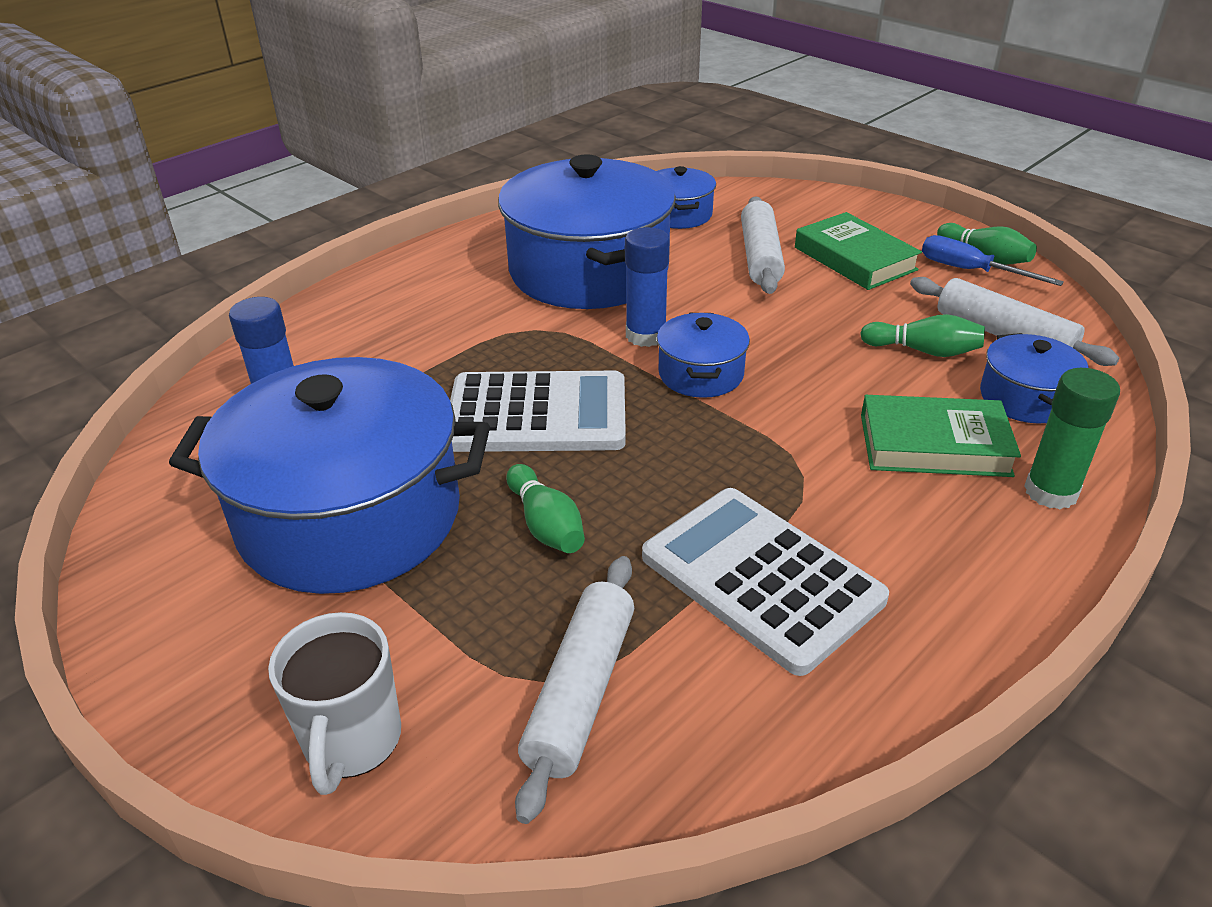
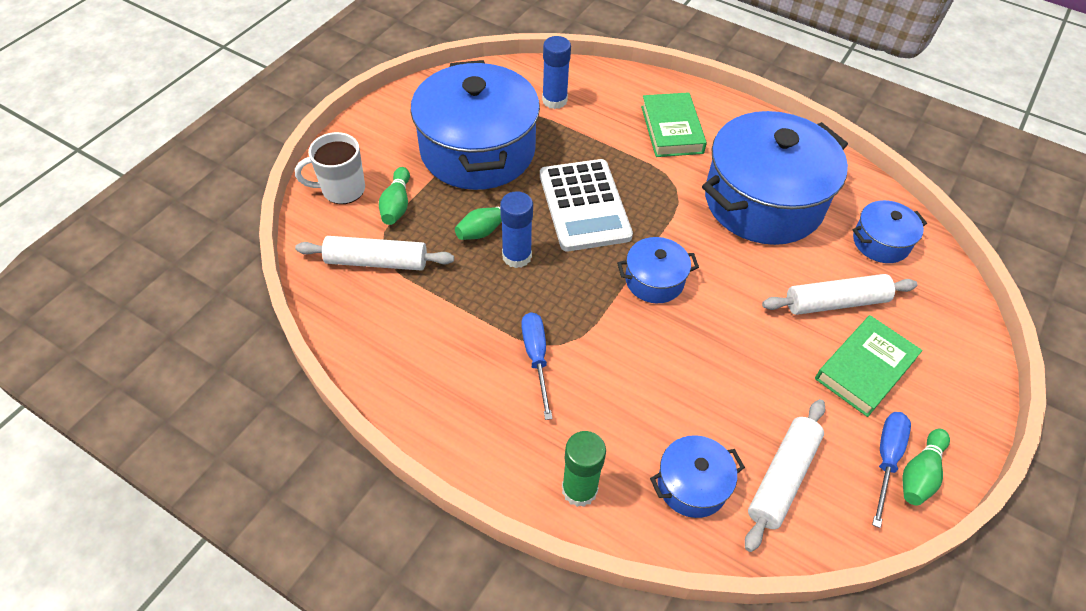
camera: 75 degrees right, 15 degrees up
(646, 335) = (690, 245): blue glue stick -> blue glue stick (517, 256)
(760, 578) = (465, 327): white calculator -> none
(829, 503) = (536, 358): none -> blue screwdriver
(924, 351) = (735, 417): green bowling pin -> green bowling pin (397, 205)
(934, 444) = (614, 419): green book -> green book (672, 129)

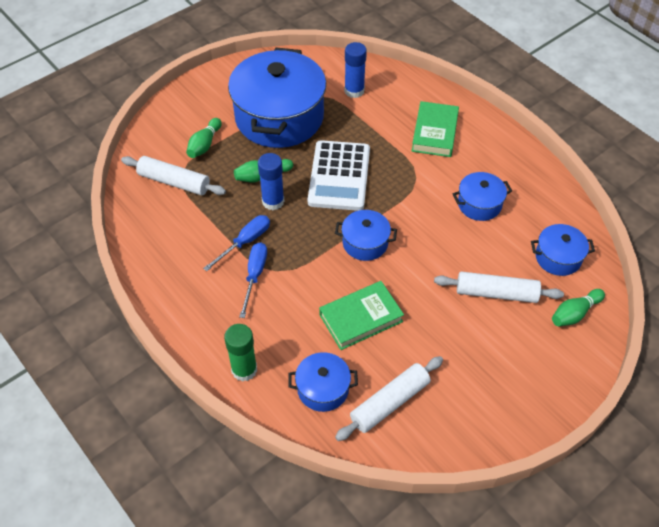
camera: 20 degrees right, 0 degrees up
(342, 190) = (171, 125): white mug -> none
(763, 201) = (479, 204): blue pot -> blue pot, size x0.46
(865, 369) = (492, 346): green book -> green book (361, 318)
(886, 460) = (473, 413): blue screwdriver -> blue screwdriver (245, 242)
(920, 474) = (494, 429): green bowling pin -> green bowling pin (574, 313)

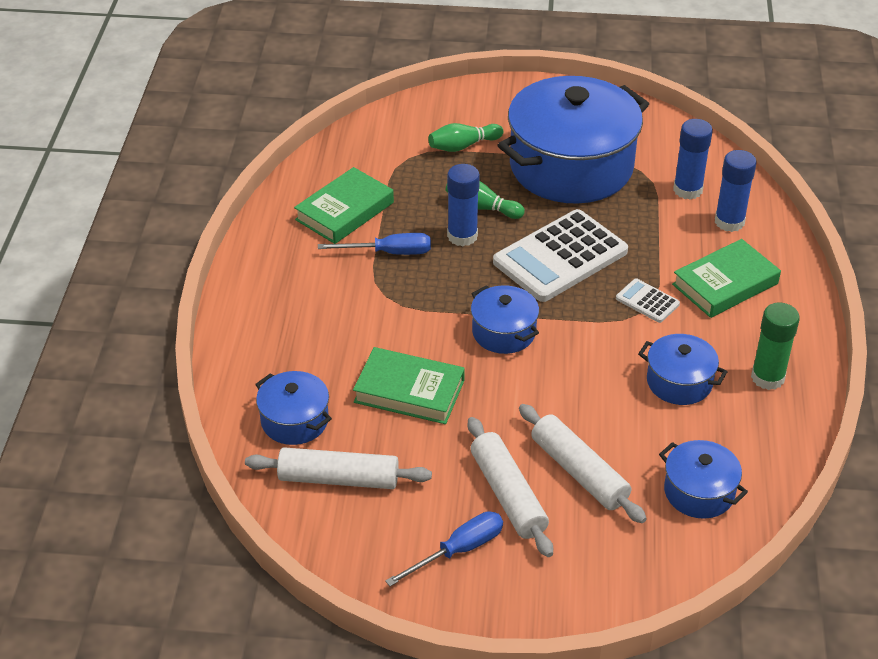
camera: 45 degrees right, 10 degrees down
(174, 182) = (392, 160): white rolling pin -> white rolling pin (508, 495)
(186, 235) = (345, 211): none -> green book
(244, 370) = (249, 353): green glue stick -> green glue stick (767, 377)
(254, 276) = (359, 286): blue screwdriver -> blue screwdriver (458, 550)
(395, 95) = (729, 222): none -> blue glue stick
(411, 170) = (647, 301): none -> white calculator
(574, 313) = (641, 554): green bowling pin -> none

